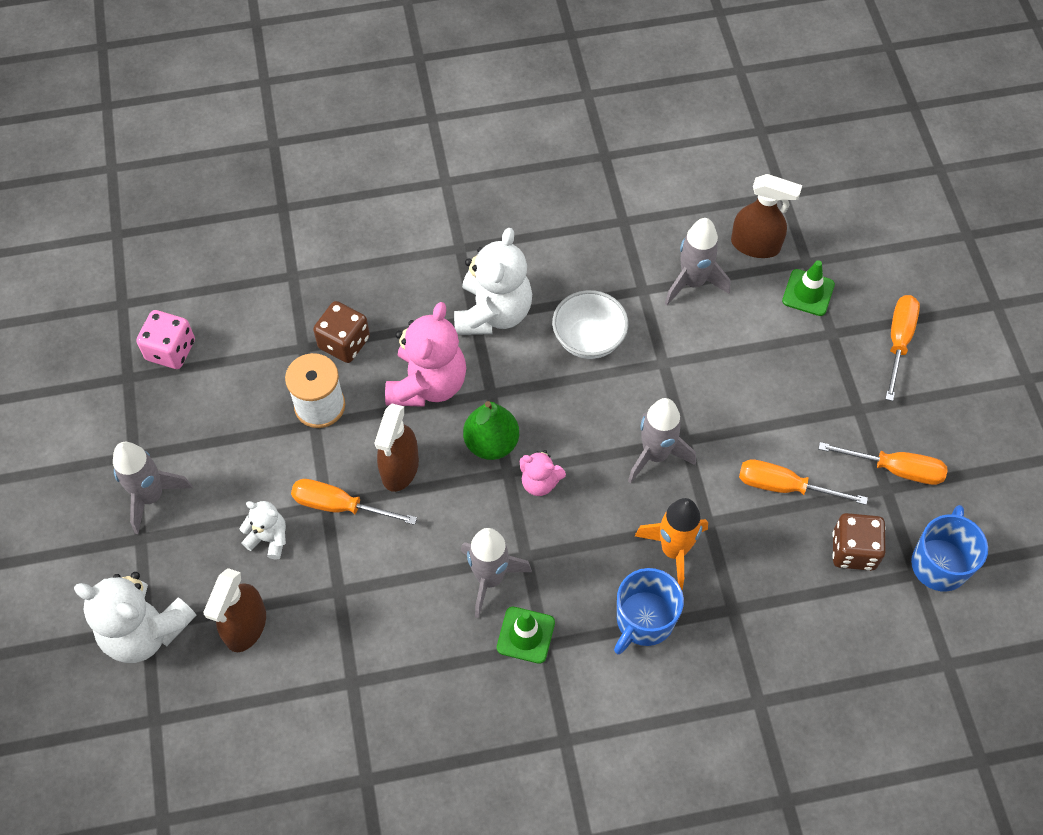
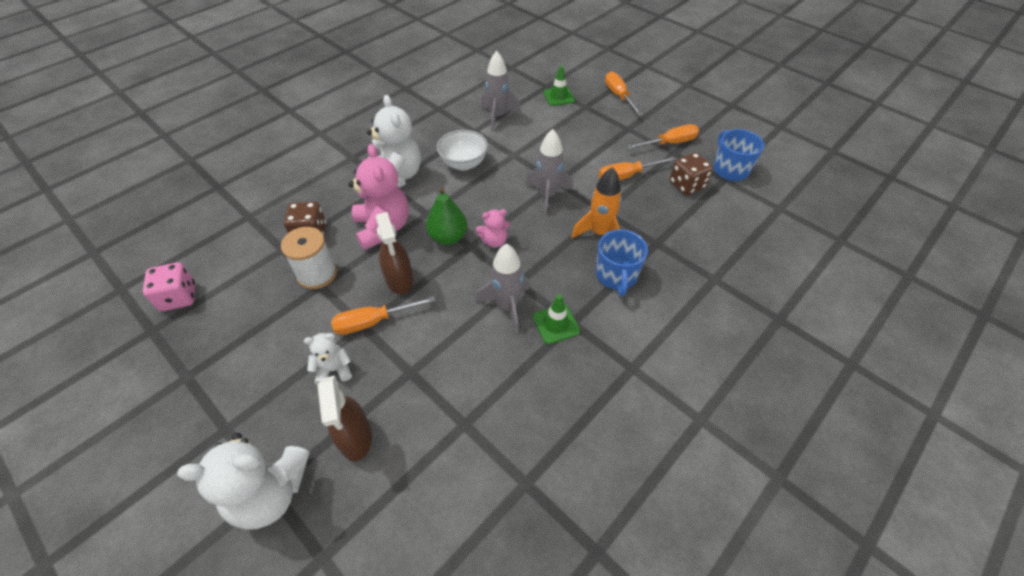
camera: 35 degrees left, 10 degrees down
(151, 496) = (218, 395): grey rocket -> none
(755, 245) = (515, 90): brown spray bottle -> none

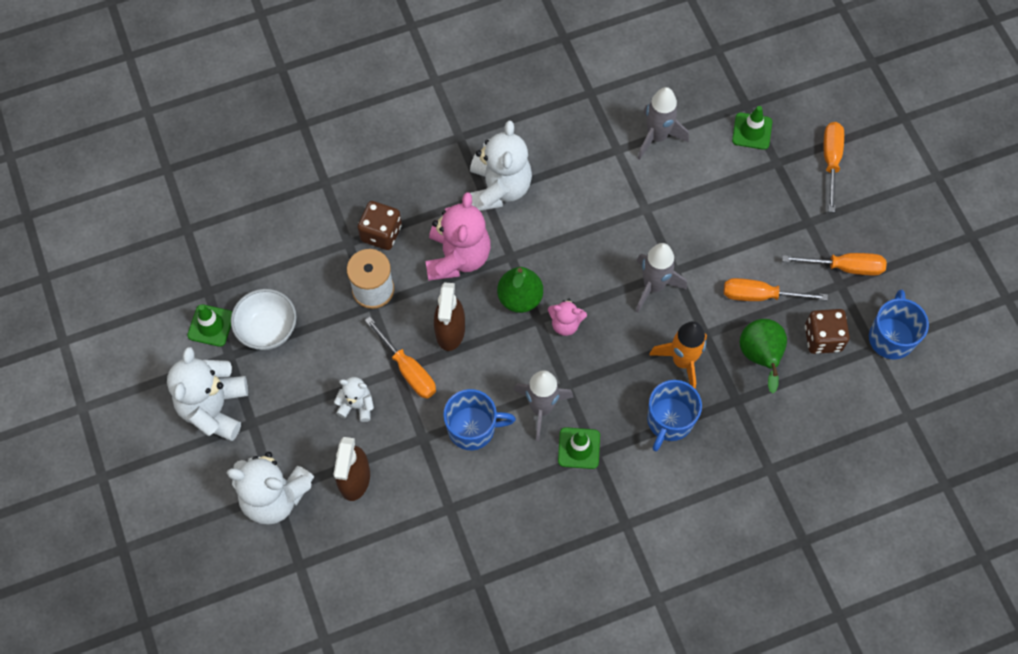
camera: 25 degrees right, 15 degrees up
(160, 357) = (211, 325): none -> green traffic cone
(179, 297) = (238, 262): pink dice -> none
(179, 431) = (214, 408): none -> white teddy bear
(373, 322) = (408, 369): orange screwdriver -> orange screwdriver turned 135 degrees counterclockwise
(454, 345) = (473, 428): none -> blue mug
(464, 163) = (581, 199): white bowl -> white bowl (268, 329)
(653, 210) = (760, 357): none -> green pear

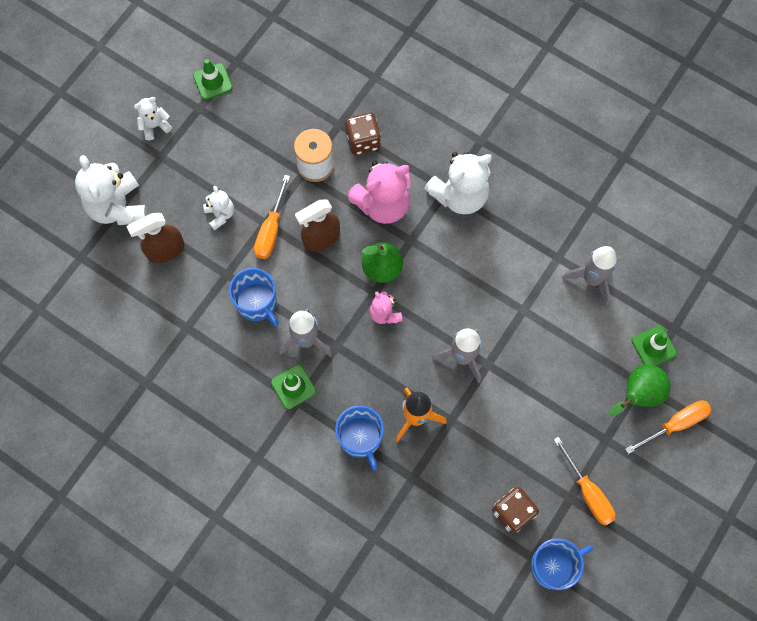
camera: 55 degrees right, 5 degrees up
(214, 408) = (155, 126): white teddy bear -> white teddy bear, size x0.52
(268, 329) = (235, 119): white bowl -> none
(669, 421) = (360, 438): blue mug -> blue mug turned 105 degrees counterclockwise
(760, 295) = (514, 441): orange screwdriver -> none
(760, 357) = (461, 474): green pear -> green pear (638, 394)

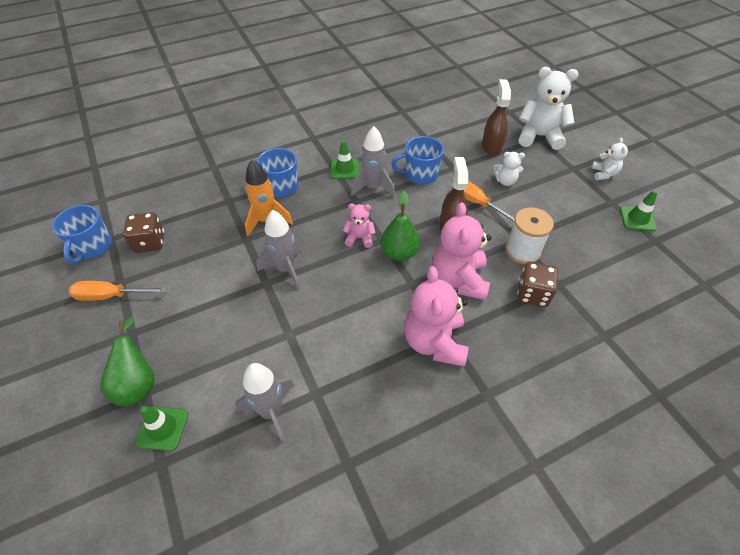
camera: 120 degrees right, 20 degrees down
(459, 195) = (434, 342): white teddy bear -> pink teddy bear
(675, 424) = (84, 399): orange screwdriver -> none

